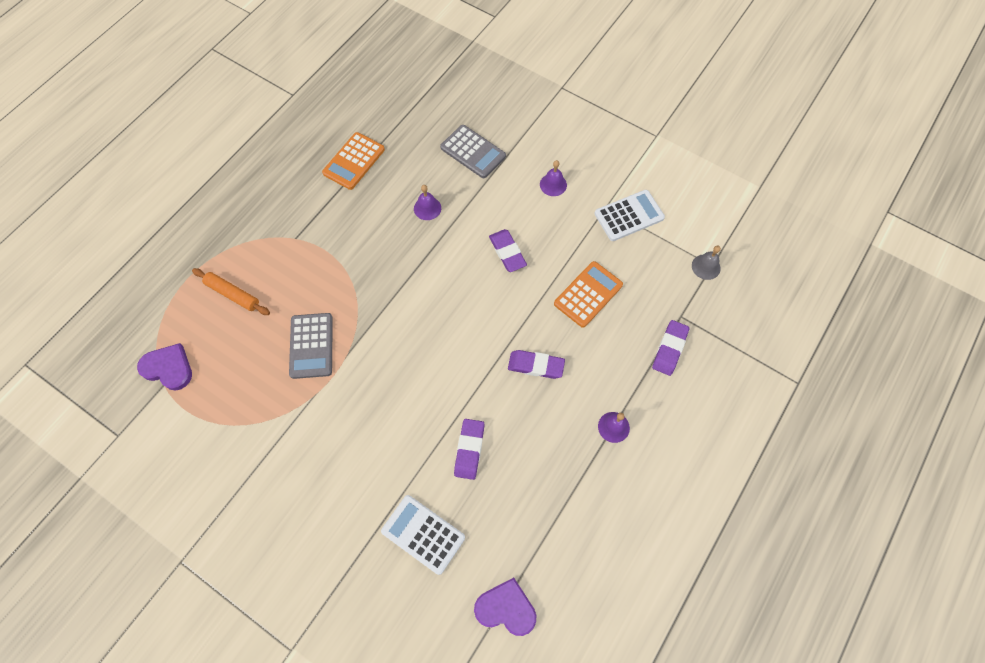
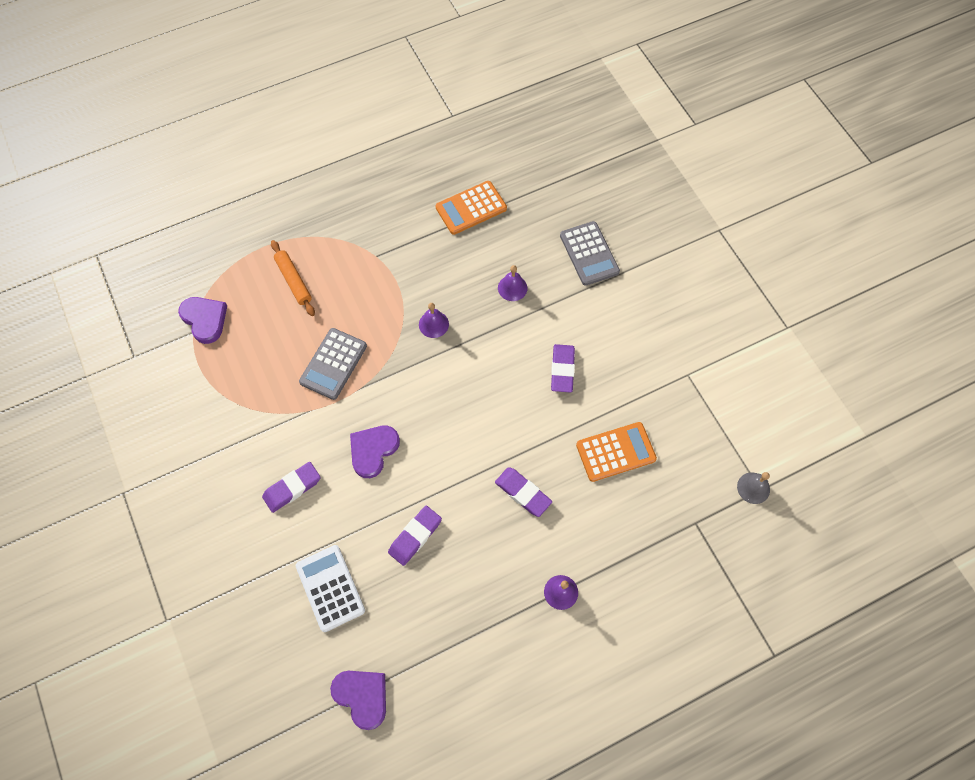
camera: 30 degrees right, 0 degrees up
(390, 399) = (373, 450): none -> purple heart
(553, 184) = (648, 325): purple bell -> purple bell (433, 324)
(629, 216) = (706, 395): white calculator -> none
(669, 349) = (663, 549): purple eraser -> purple eraser (292, 488)

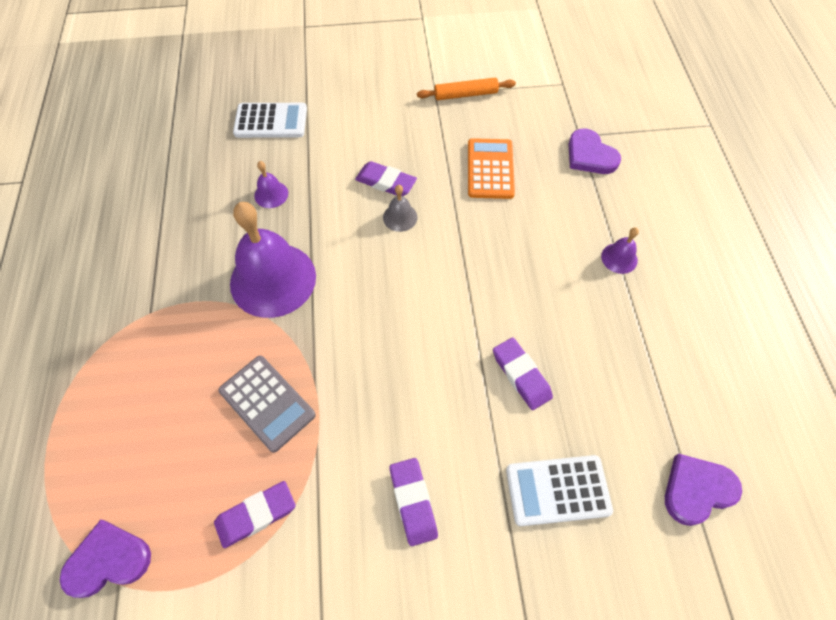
camera: 70 degrees left, 5 degrees down
(294, 281) = (123, 419): orange rolling pin -> orange rolling pin (465, 94)
(373, 450) = (400, 390): purple heart -> purple heart (590, 155)
(433, 324) = (273, 279): purple bell -> purple bell, size x2.33
(471, 208) = (152, 201): orange calculator -> none
(523, 493) = (505, 257): purple eraser -> purple eraser (256, 515)
(589, 254) = (271, 121): grey calculator -> white calculator
(753, 488) = (559, 87): grey bell -> grey bell (400, 217)

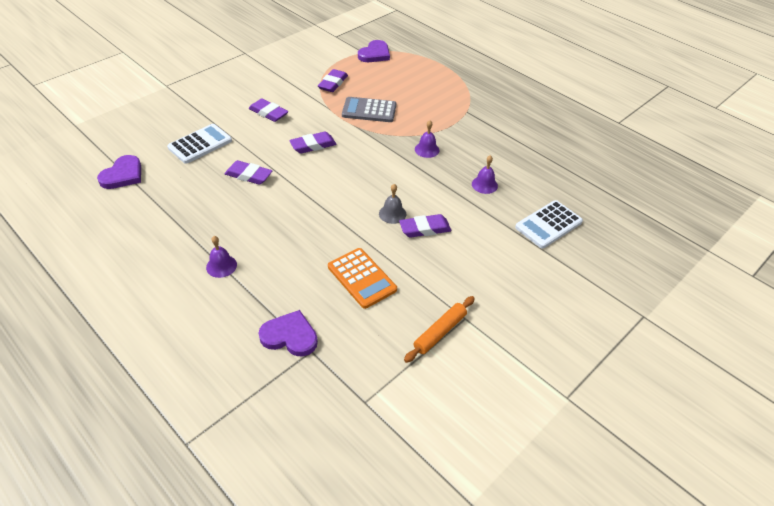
camera: 140 degrees right, 15 degrees down
(273, 279) = (427, 149): purple bell -> purple bell, size x0.43
(401, 379) = (313, 145): none -> purple eraser

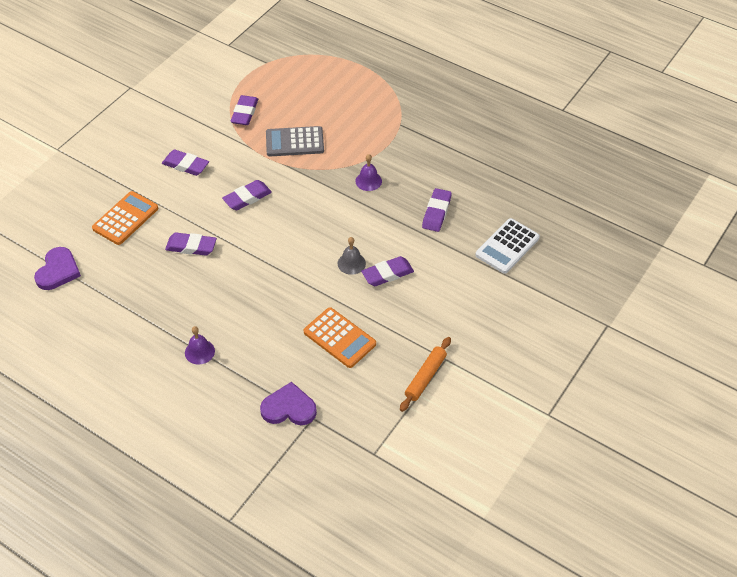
camera: 10 degrees left, 5 degrees up
(200, 144) = (125, 218): white calculator -> orange calculator
(375, 54) = (280, 63): purple heart -> none
(484, 185) = (436, 212): purple bell -> purple eraser

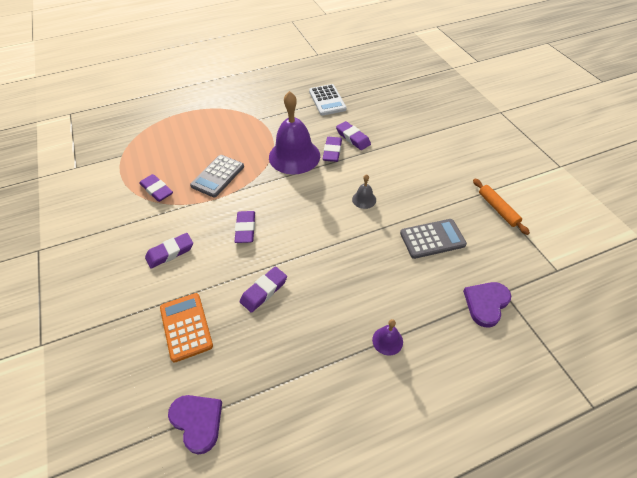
camera: 55 degrees left, 0 degrees up
(339, 338) = (432, 239): orange calculator -> grey calculator
(368, 181) = (294, 156): purple bell -> purple bell, size x2.33
(387, 274) = (389, 185): purple eraser -> purple eraser (332, 151)
(507, 246) = (408, 122): white calculator -> white calculator (327, 100)

